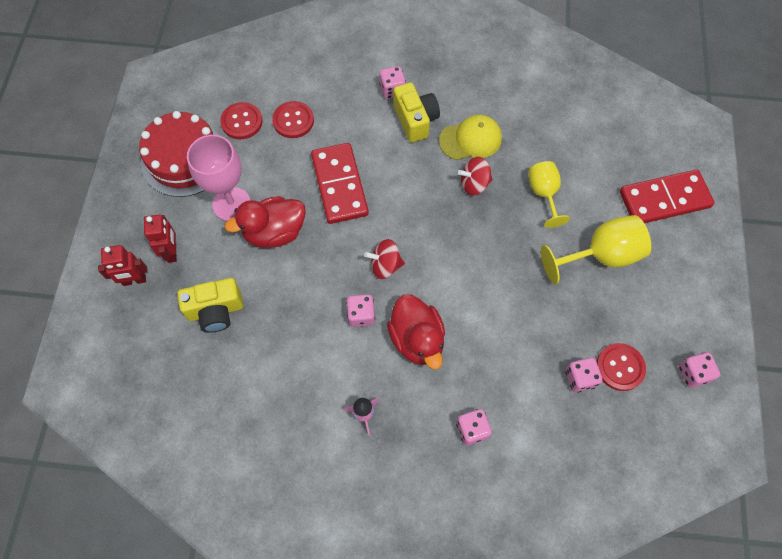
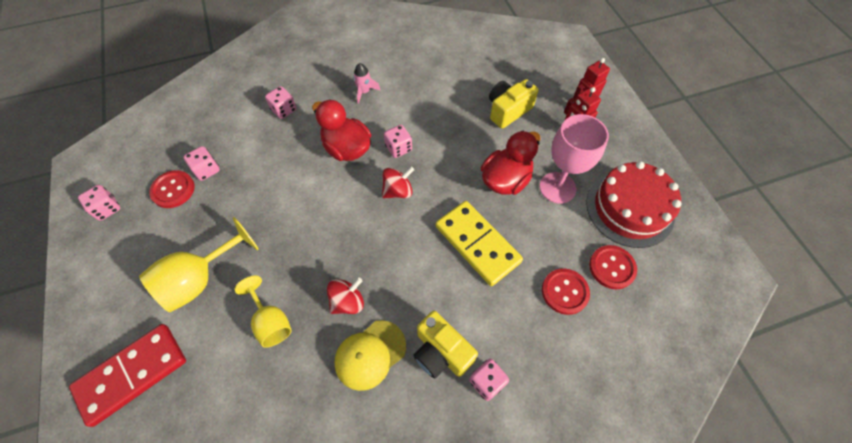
camera: 155 degrees right, 5 degrees down
(339, 185) = (477, 244): red domino -> yellow domino

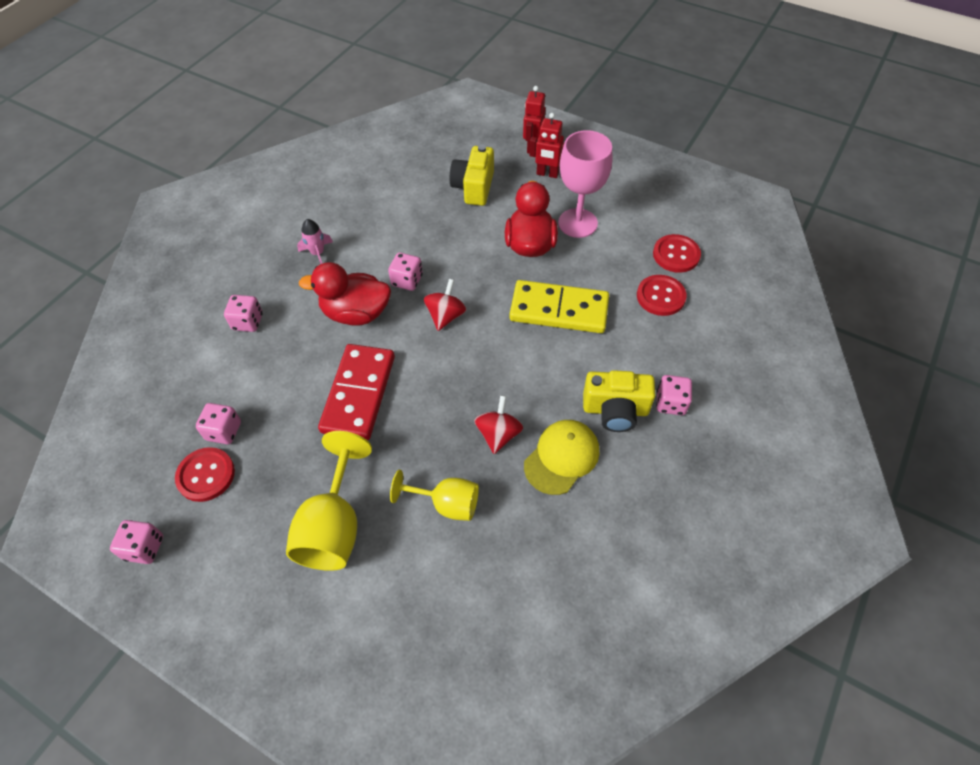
camera: 40 degrees left, 5 degrees down
(132, 374) = (359, 655): red domino -> red domino (359, 394)
(370, 354) = (561, 457): yellow cap -> yellow cap turned 150 degrees counterclockwise
(629, 208) = (646, 203): red cake -> none

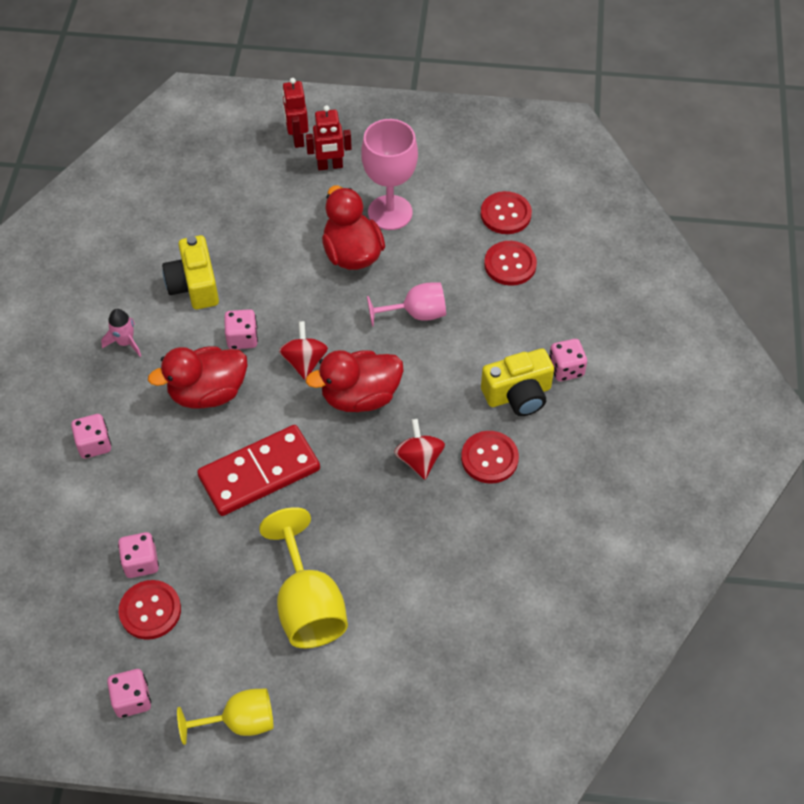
camera: 25 degrees left, 0 degrees up
(359, 394) = (259, 473): red domino -> red domino turned 75 degrees clockwise
(446, 504) = (404, 542): yellow goblet -> yellow goblet (240, 722)
(474, 187) = (257, 208): yellow camera -> yellow camera (194, 285)
(476, 361) = (360, 396): none -> red duck
(559, 309) = (416, 314): yellow domino -> pink goblet
(561, 457) = (489, 458): yellow cap -> red button

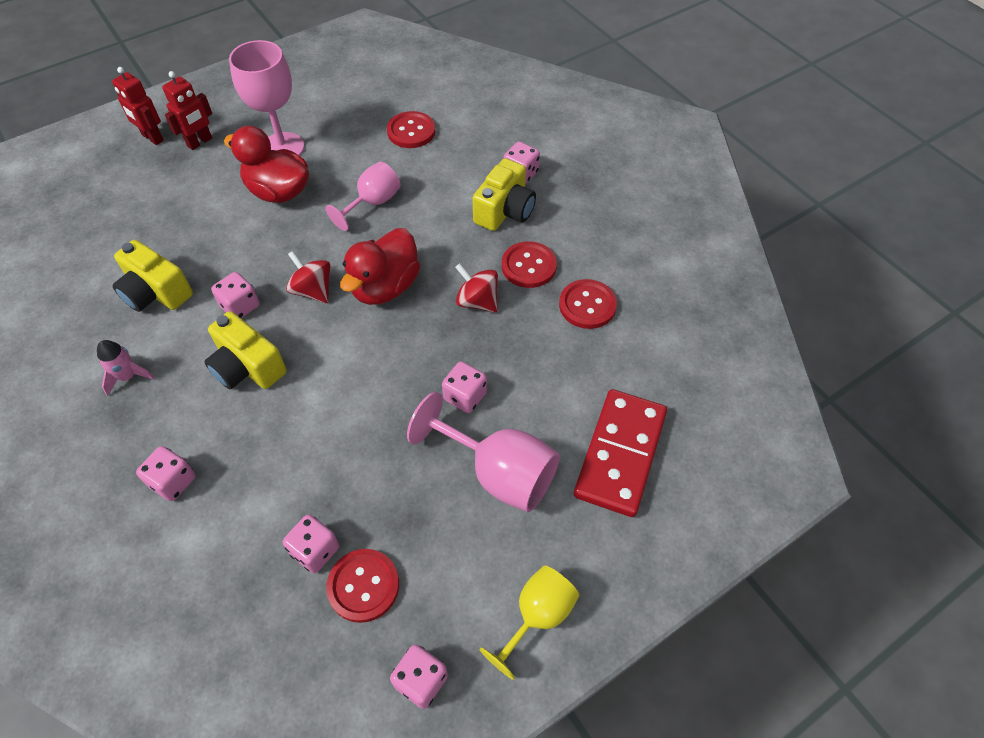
camera: 40 degrees left, 0 degrees up
(207, 393) = (247, 367): red duck -> yellow camera
(259, 473) = (355, 399): red domino -> red domino (620, 454)
(308, 605) = (498, 473): yellow goblet -> pink goblet
(338, 529) = (465, 396): none -> pink dice
(505, 214) = (375, 102): red button -> red button (587, 305)

